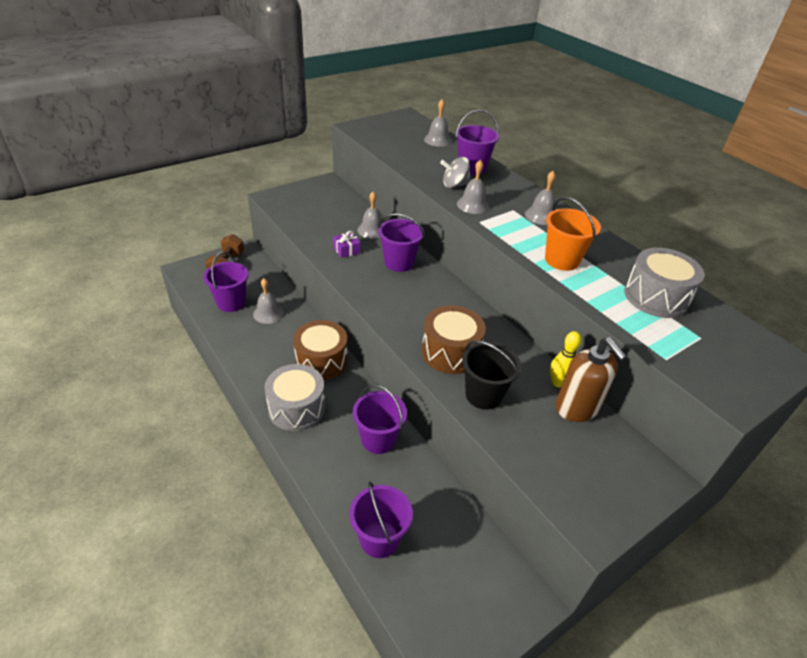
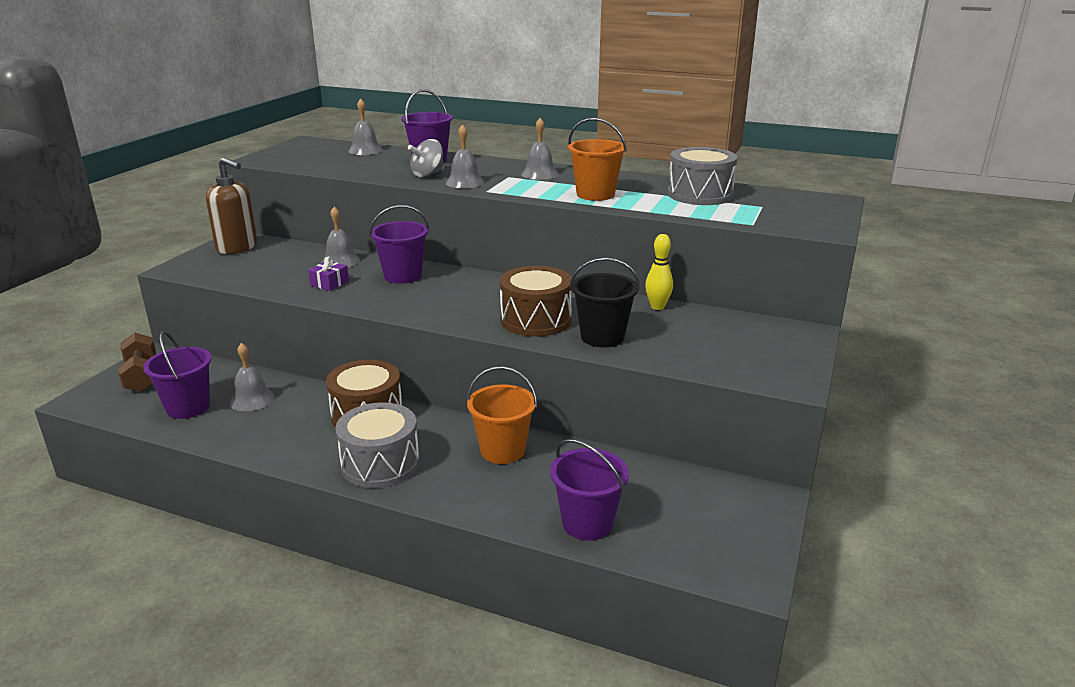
camera: 30 degrees left, 15 degrees down
(378, 439) = (502, 450): purple bucket -> orange bucket
(577, 408) = (692, 316): brown soap dispenser -> brown soap dispenser (237, 248)

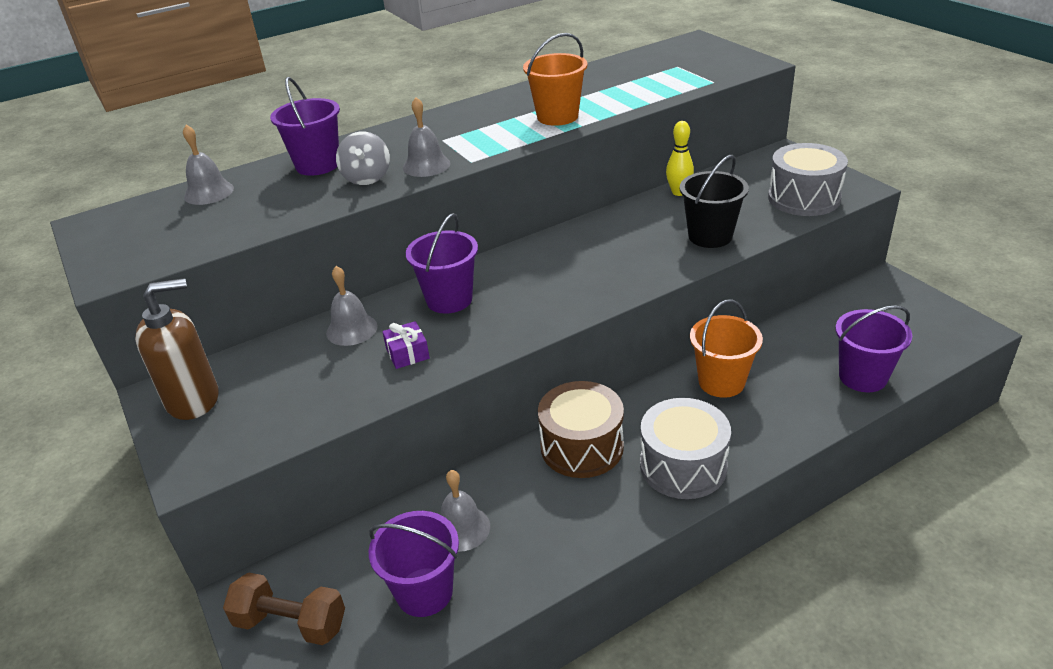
camera: 50 degrees left, 10 degrees up
(536, 320) = (643, 256): brown drum -> none
(539, 174) = (458, 123): grey bell -> none
(700, 195) = (619, 78): grey drum -> grey drum (803, 198)

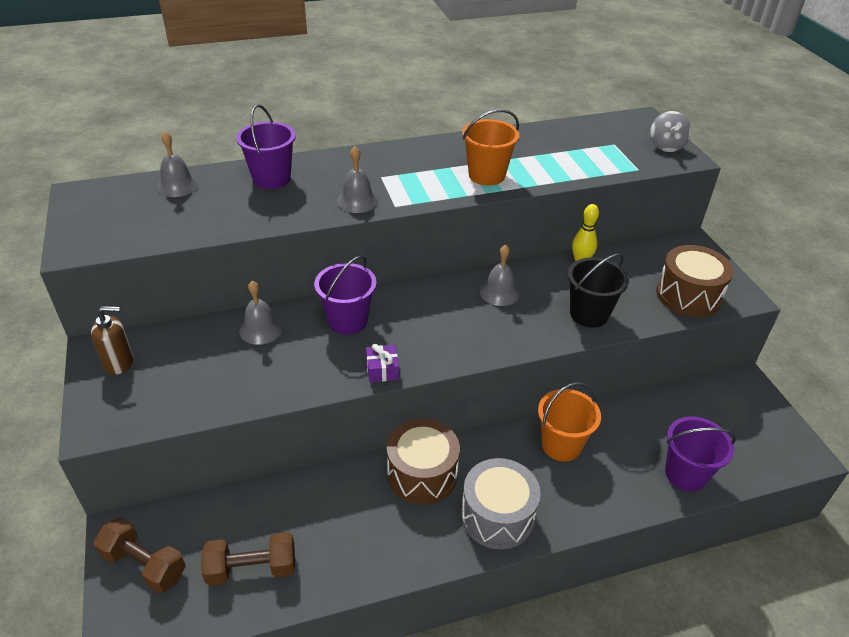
camera: 10 degrees right, 5 degrees up
(193, 399) = (119, 362): brown soap dispenser -> brown soap dispenser, size x0.67
(367, 178) = (305, 202): grey spinning top -> grey spinning top (666, 146)
(407, 353) = (295, 364): purple gift -> purple gift (382, 370)
(424, 592) = (252, 568): purple bucket -> brown dumbbell
(462, 528) = (300, 520): grey bell -> grey bell (499, 292)
(803, 198) = (688, 295): grey drum -> brown drum

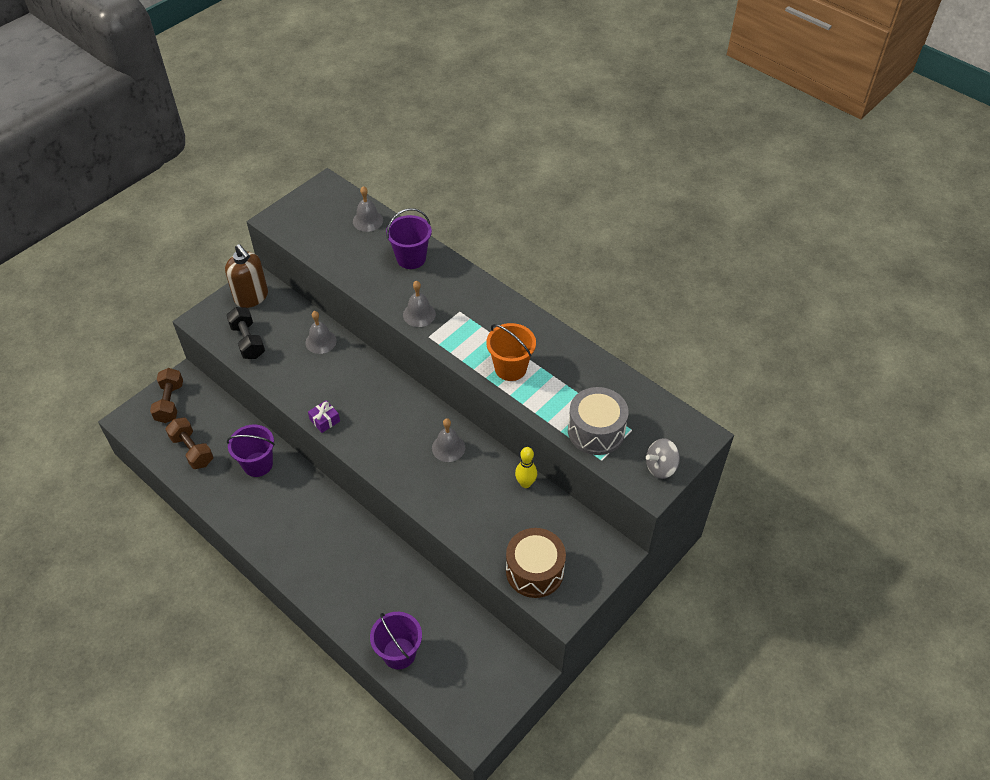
camera: 60 degrees right, 10 degrees up
(119, 362) = (251, 297): brown soap dispenser -> brown soap dispenser, size x1.50
(187, 393) = (248, 341): none -> black dumbbell
(347, 321) = (358, 379): purple bucket -> purple bucket (258, 464)
(422, 474) = (305, 496): brown drum -> none
(497, 516) = (295, 552): grey drum -> grey drum (596, 431)
(561, 445) = (378, 565): orange bucket -> none
(589, 314) = (462, 512): black bucket -> none

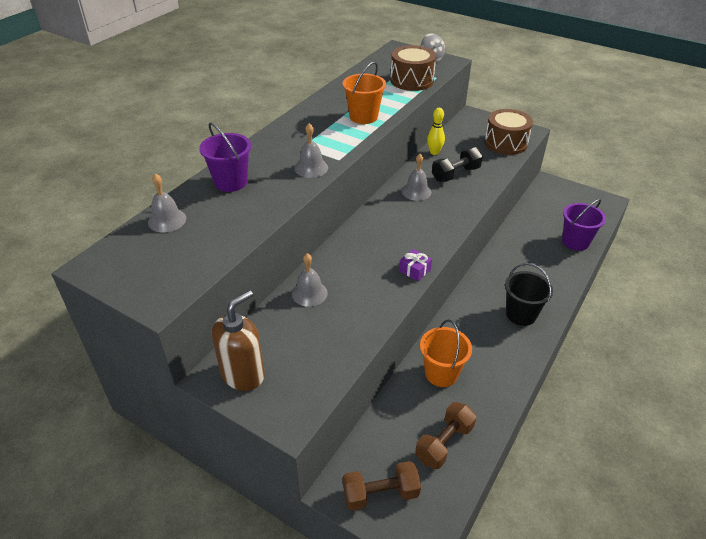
camera: 100 degrees left, 10 degrees down
(248, 341) = (320, 359): black dumbbell -> black dumbbell (455, 174)
(258, 464) = (441, 373): purple bucket -> orange bucket
(304, 551) = (521, 314): none -> black bucket
(596, 431) = (411, 80): grey drum -> brown drum

